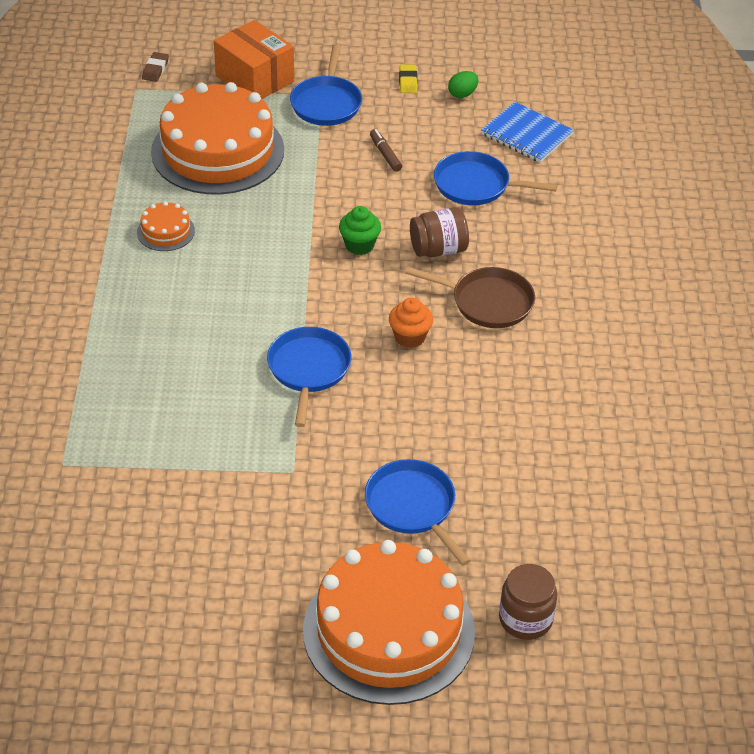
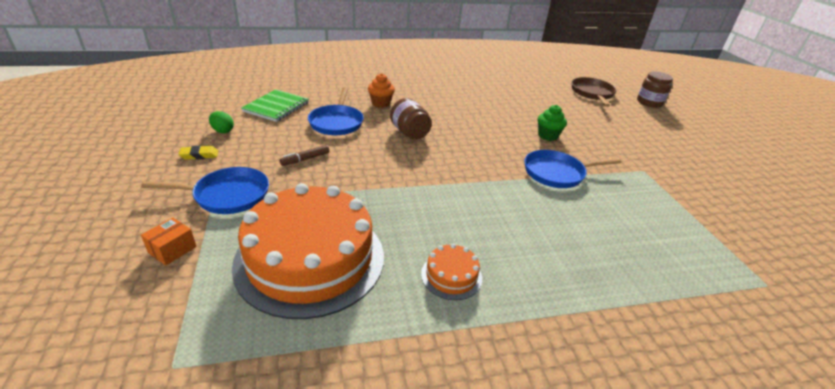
camera: 105 degrees left, 10 degrees down
(155, 69) = (124, 354): brown eraser -> none
(254, 78) = (172, 249): orange box -> orange box, size x0.48
(359, 245) = (419, 163): green cupcake -> green cupcake (547, 136)
(389, 630) = (701, 133): orange cake -> none
(410, 337) = (498, 138): orange cupcake -> orange cupcake (380, 103)
(412, 507) = (622, 131): blue pan -> none
(488, 302) = (450, 115): brown pan -> brown pan (592, 93)
(526, 134) = (276, 107): blue notebook -> green notebook

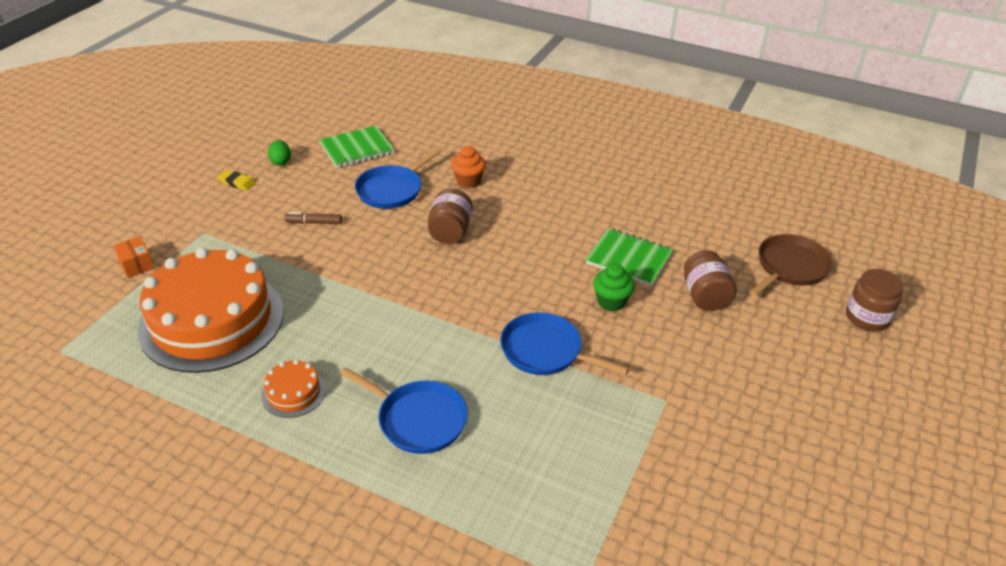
camera: 40 degrees right, 5 degrees up
(172, 249) = (136, 265): orange box -> orange box turned 75 degrees clockwise
(228, 195) = (217, 233): blue pan -> blue pan (418, 420)
(523, 113) = (629, 259): none -> green notebook
(581, 117) = (705, 296): none -> brown jar

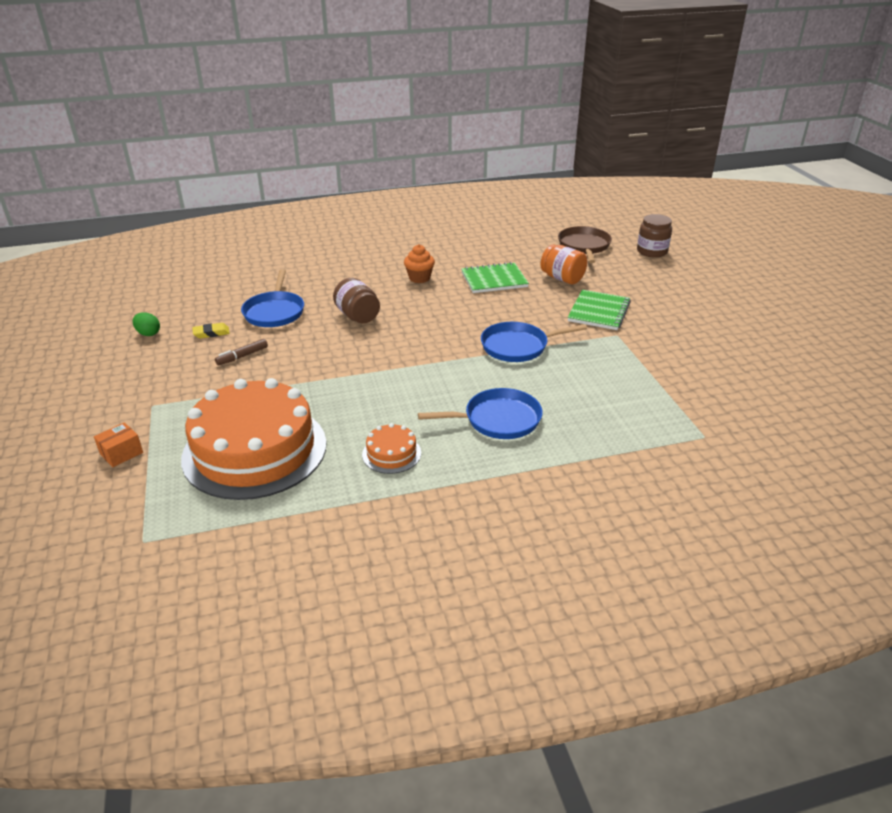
camera: 40 degrees left, 5 degrees down
(136, 265) = (121, 453): orange box -> orange box turned 60 degrees counterclockwise
(237, 182) = (128, 362): yellow eraser -> yellow eraser (211, 333)
(357, 149) = (204, 300): green notebook -> green notebook (599, 312)
(468, 181) = (325, 284): orange cupcake -> orange cupcake (419, 278)
(611, 302) = (517, 305): green cupcake -> none
(705, 296) = (562, 278): brown jar -> orange jar

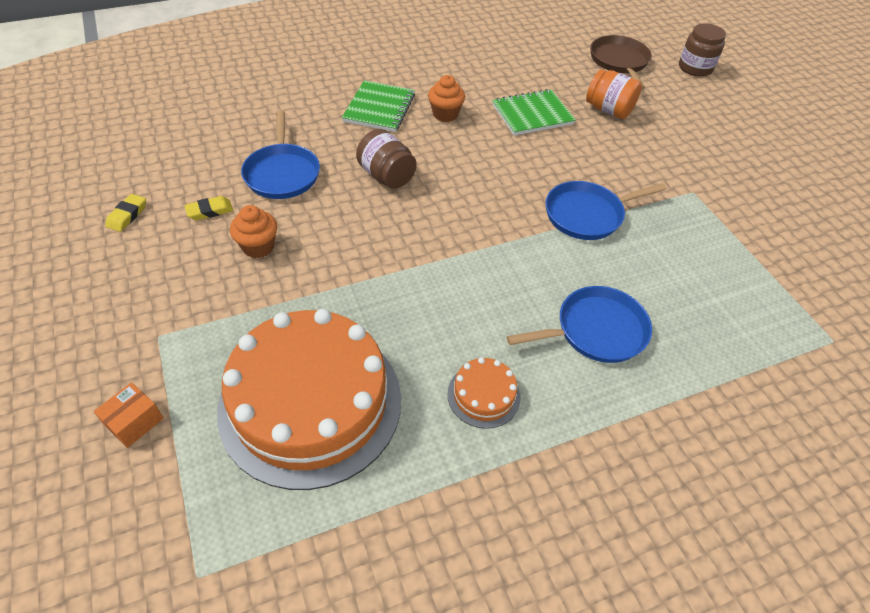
camera: 10 degrees left, 15 degrees up
(148, 333) = (127, 215): green egg -> yellow eraser
(242, 356) = (258, 247): brown marker -> orange cupcake
(599, 312) = (663, 158): green notebook -> green notebook (379, 108)

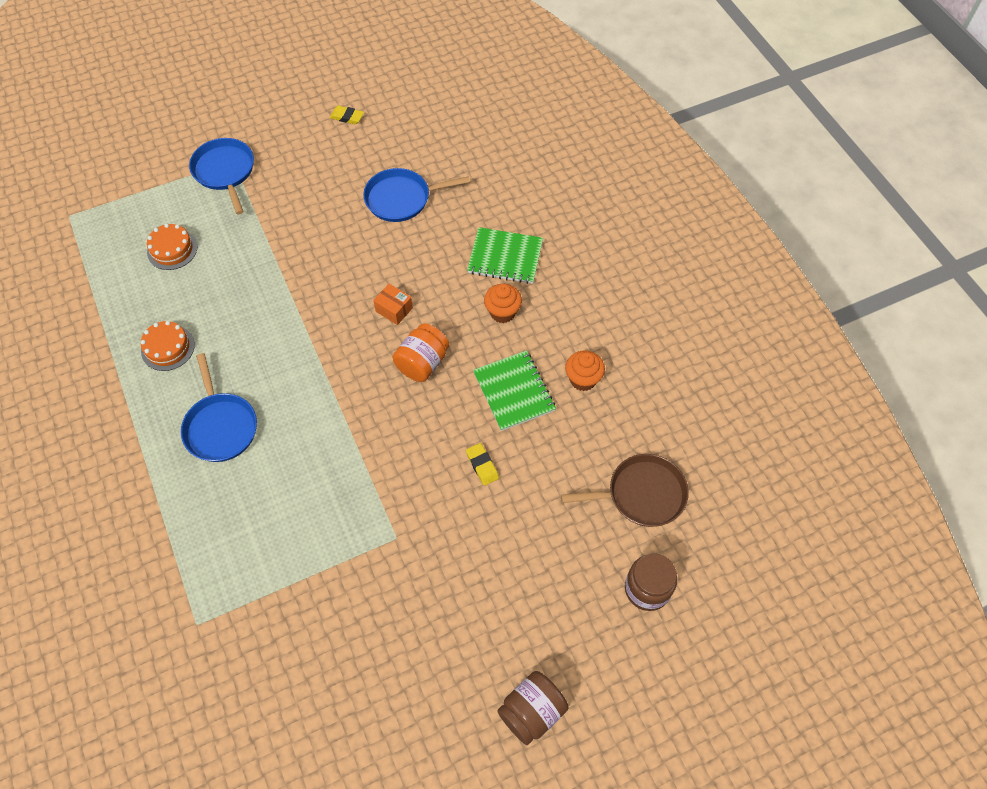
camera: 90 degrees right, 10 degrees up
(134, 422) = (168, 166): orange box -> orange box (394, 310)
(209, 211) = (353, 162): yellow eraser -> yellow eraser (482, 465)
(258, 247) = (314, 198): orange cupcake -> orange cupcake (583, 379)
(310, 403) = (172, 249): orange cake -> orange cake, size x0.41
(386, 176) = (403, 271): brown jar -> brown jar (532, 712)
(587, 215) = (358, 432): blue pan -> blue pan (225, 171)
(608, 110) = (534, 470): orange jar -> orange jar (422, 363)

